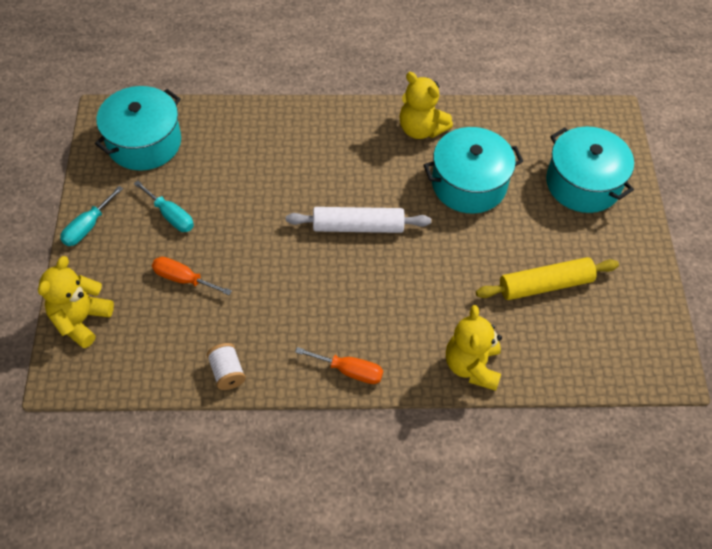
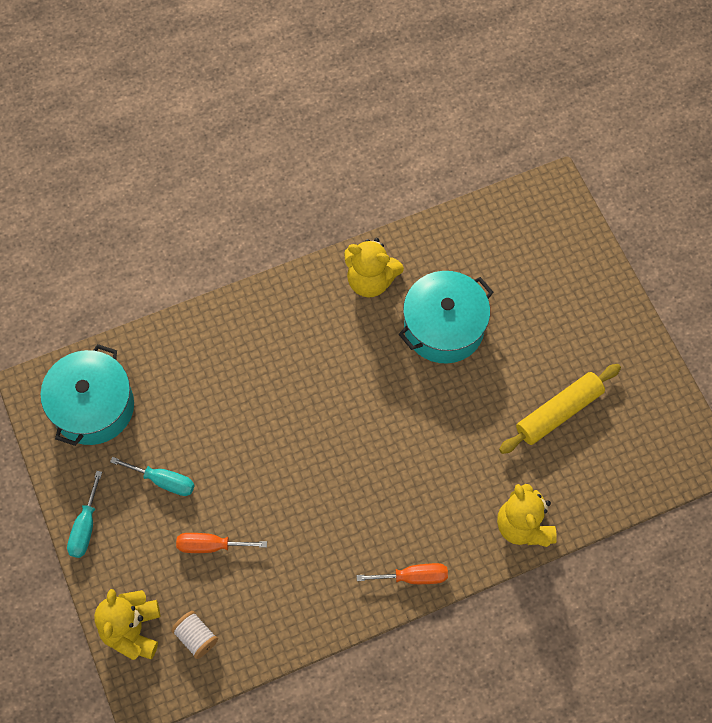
camera: 20 degrees left, 10 degrees up
(227, 372) = (300, 625): white spool -> white spool (196, 637)
(358, 227) = (355, 419): white rolling pin -> none
(583, 183) = (554, 283): turquoise pot -> none

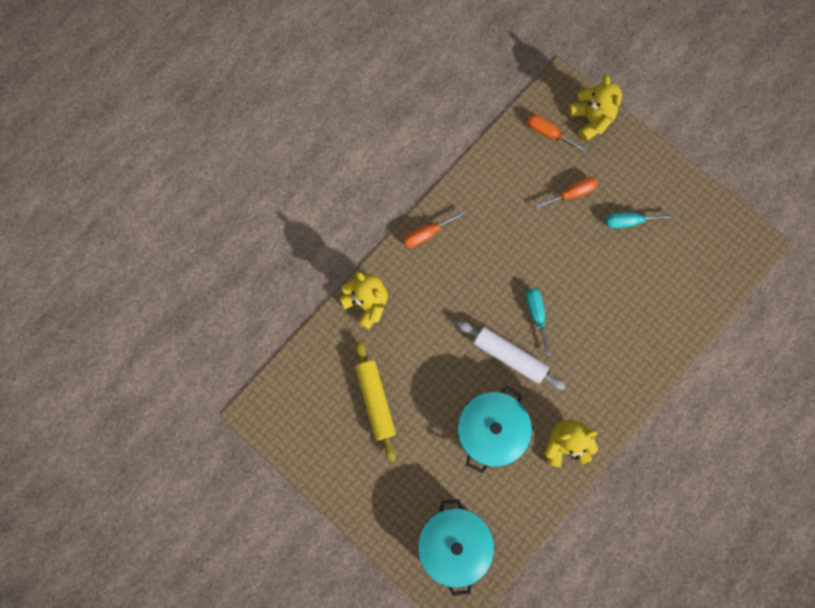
camera: 155 degrees right, 10 degrees up
(85, 527) = (661, 168): turquoise screwdriver -> turquoise screwdriver (536, 314)
(93, 406) = (709, 250): turquoise pot -> turquoise pot (454, 544)
(196, 637) = (548, 133): white spool -> orange screwdriver
(384, 393) = (509, 356): none -> white rolling pin
(558, 412) = (375, 401): yellow rolling pin -> yellow rolling pin turned 45 degrees counterclockwise

